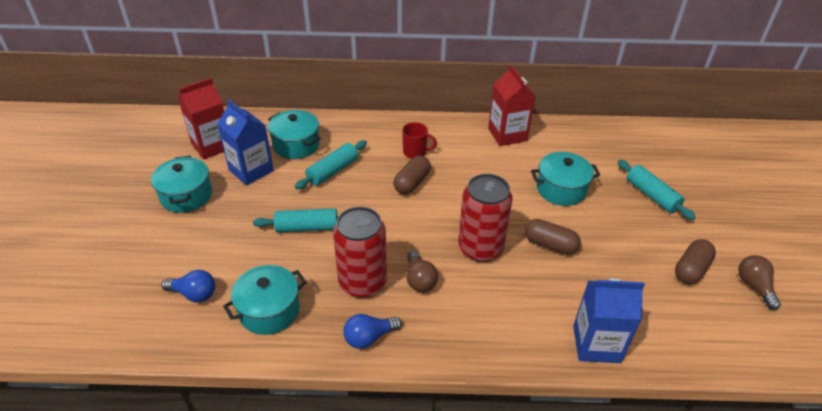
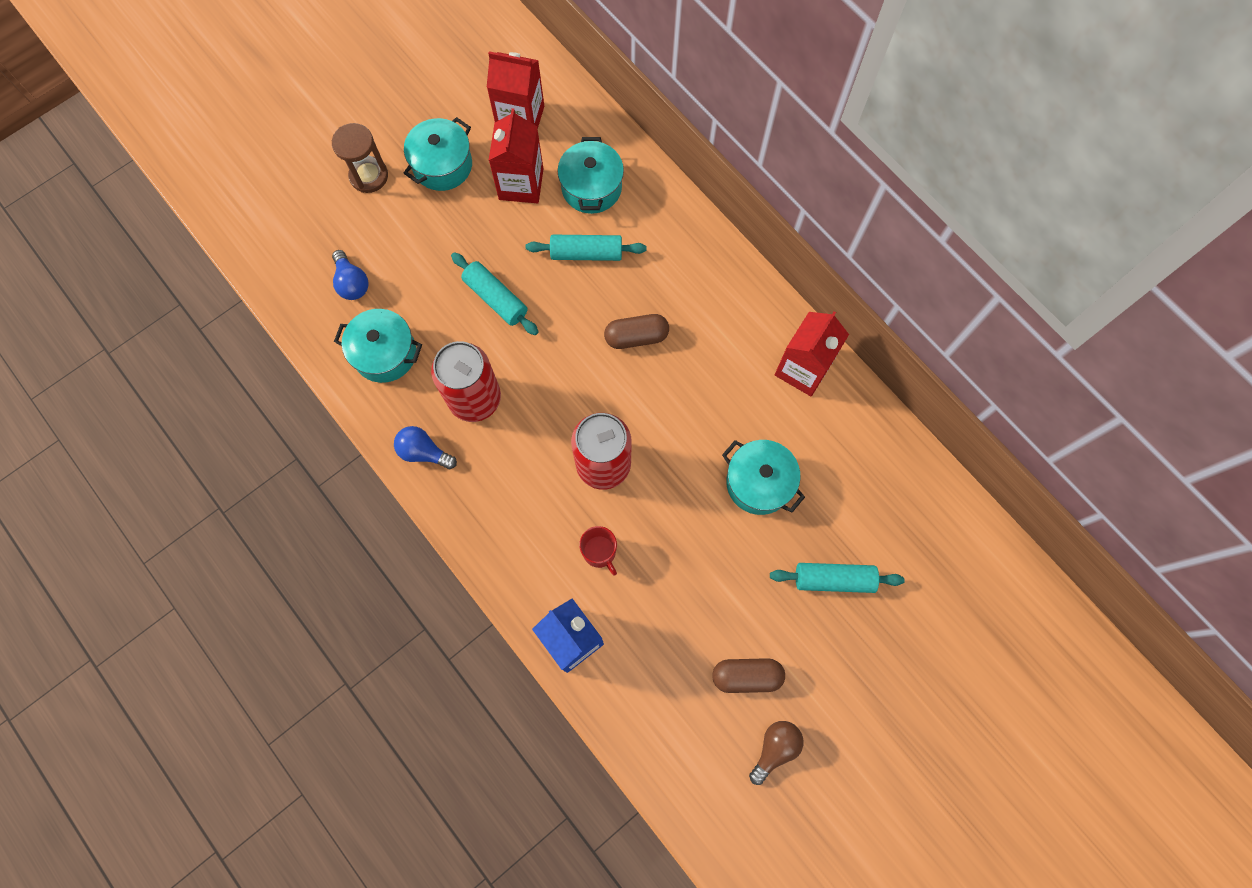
camera: 50 degrees right, 30 degrees up
(137, 234) = (369, 176): none -> brown hourglass
(251, 170) = (521, 184): blue carton -> red carton
(415, 152) = (685, 303): red mug -> red mug (600, 552)
(420, 280) = (518, 442): brown light bulb -> none
(550, 245) = (664, 524): brown capsule -> none
(651, 195) = (833, 579): turquoise rolling pin -> turquoise rolling pin turned 75 degrees clockwise

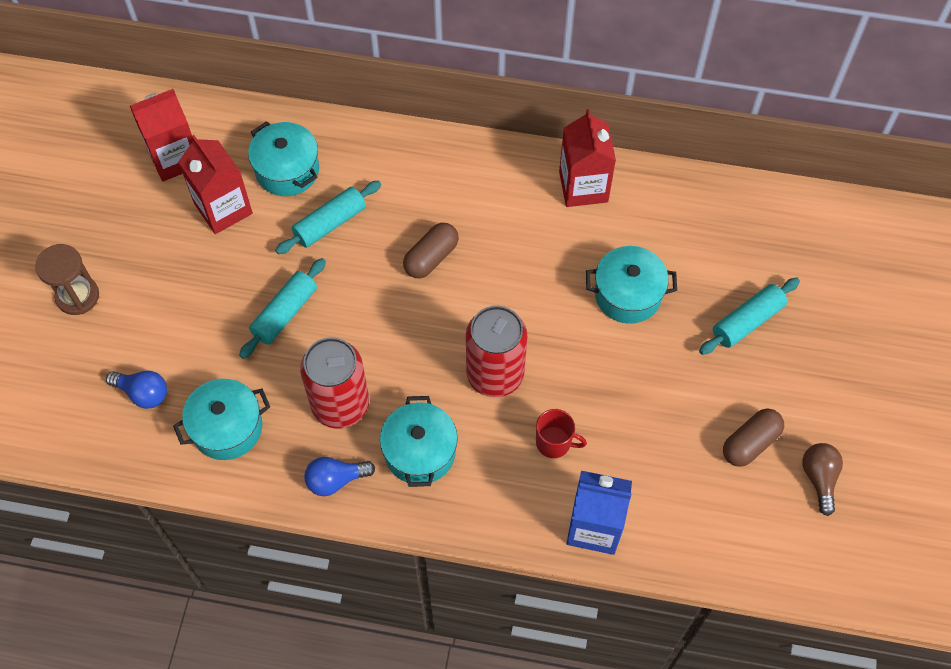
camera: 40 degrees left, 10 degrees down
(442, 165) = (138, 241): turquoise pot -> turquoise pot (420, 452)
(495, 298) = (285, 313): turquoise rolling pin -> turquoise rolling pin turned 60 degrees counterclockwise

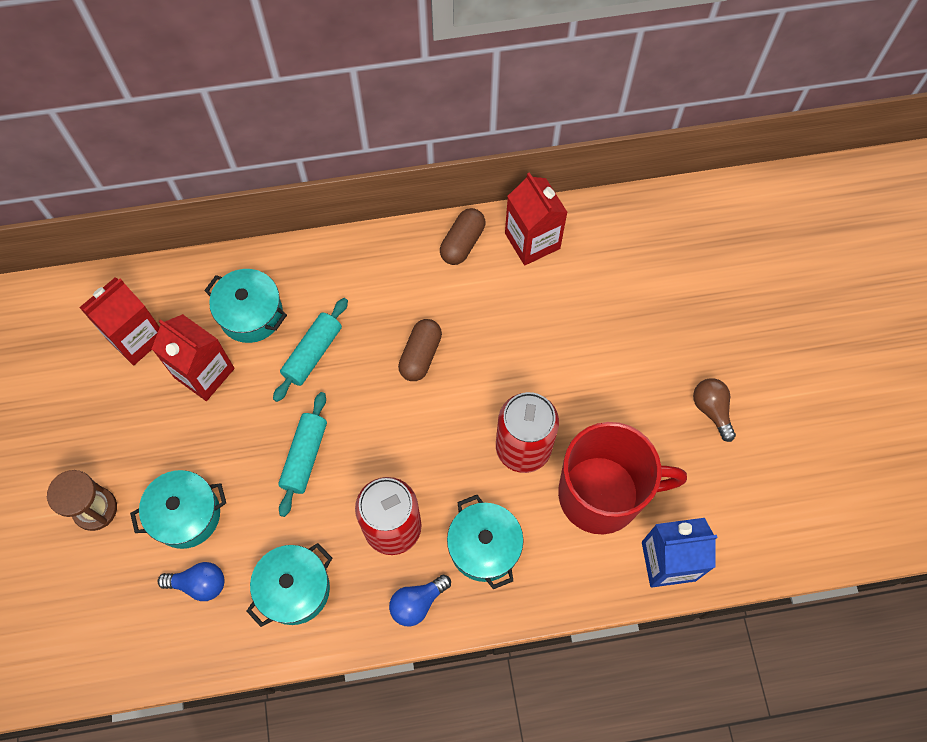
camera: 20 degrees left, 5 degrees up
(554, 443) = (602, 494): red mug -> red mug, size x2.44
(628, 294) = (612, 330): turquoise pot -> turquoise pot (186, 515)
(747, 321) = (725, 320): turquoise rolling pin -> none
(750, 443) = (772, 433): brown capsule -> brown capsule (462, 243)
(819, 478) = (842, 444): brown light bulb -> brown light bulb (711, 410)

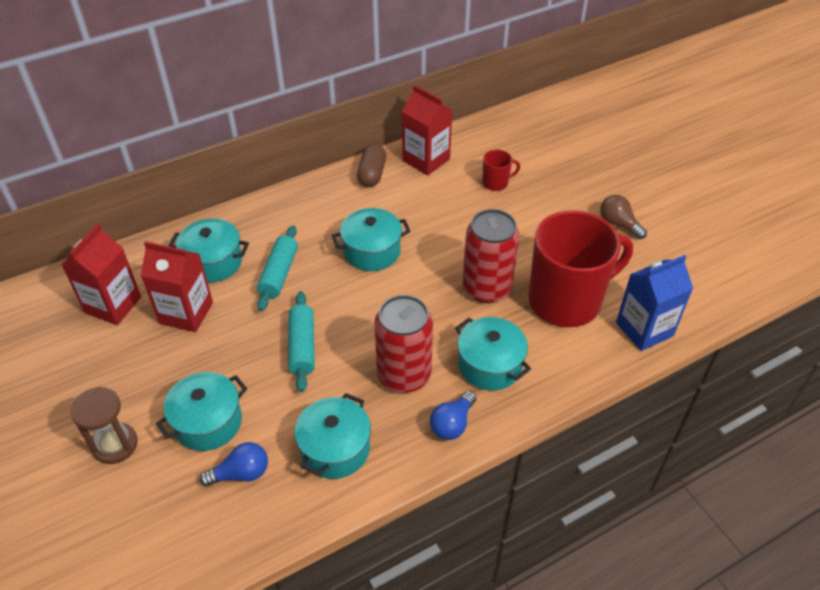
camera: 20 degrees left, 20 degrees down
(420, 355) = (372, 251): brown capsule -> turquoise pot
(598, 302) = (496, 183): none -> red mug

